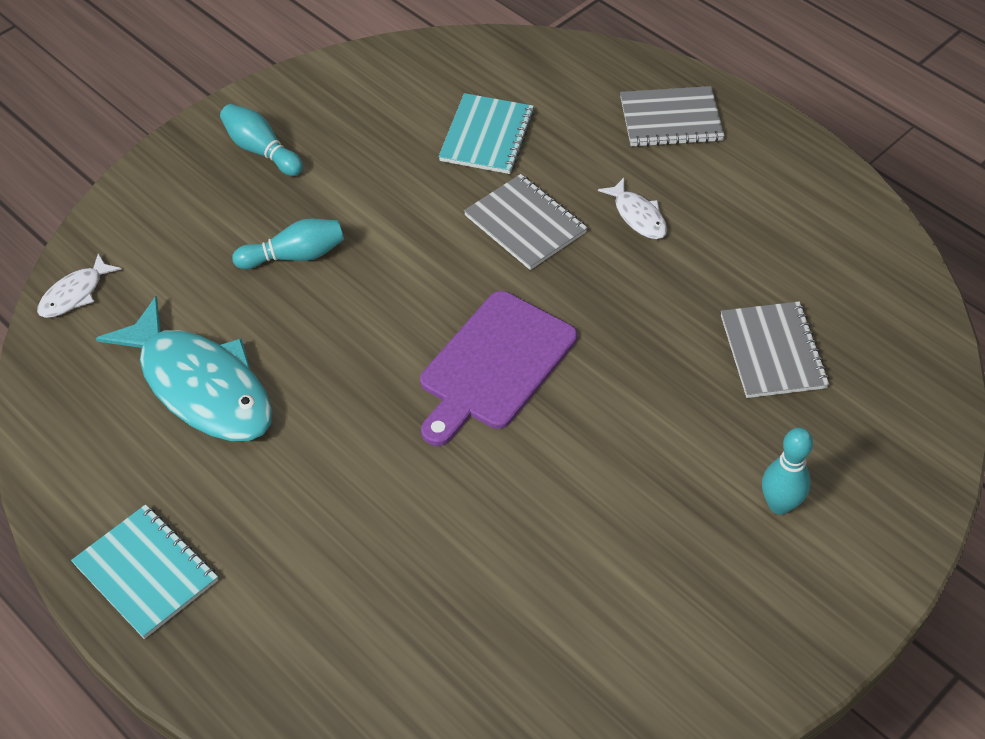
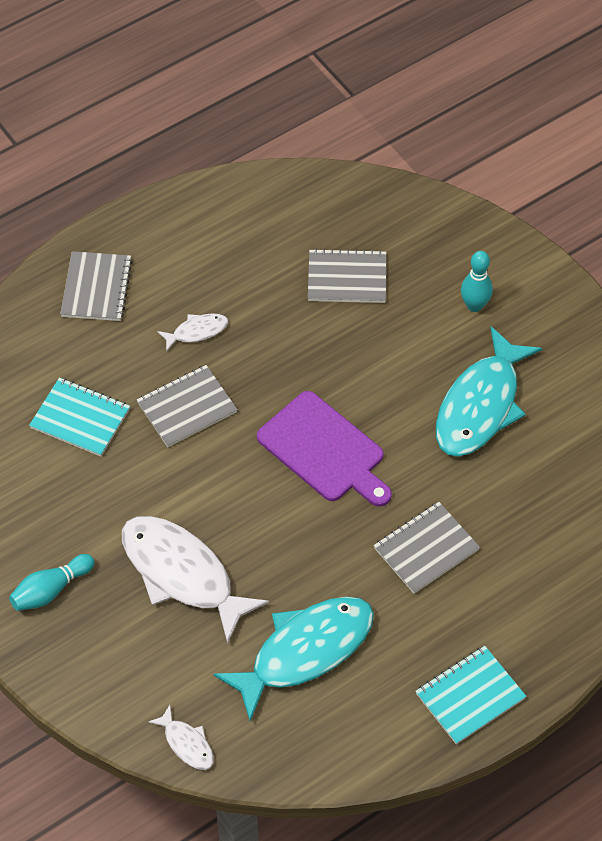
camera: 80 degrees left, 5 degrees up
(294, 256) = (182, 574): turquoise bowling pin -> white fish
(364, 495) = (426, 549): none -> grey notebook
(609, 532) = (480, 405): none -> turquoise fish

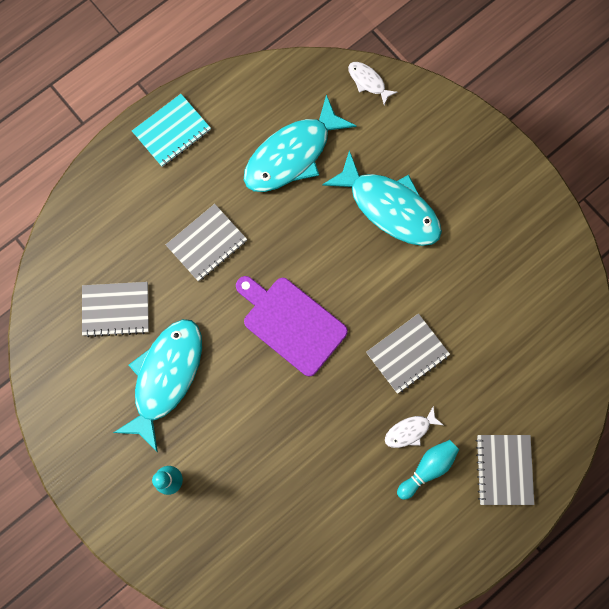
camera: 175 degrees right, 20 degrees up
(51, 590) = (485, 186): turquoise bowling pin -> turquoise bowling pin (427, 468)
(80, 419) = (492, 335): turquoise notebook -> none
(182, 574) = (389, 207): white fish -> turquoise fish
(347, 278) = (285, 500): grey notebook -> grey notebook (116, 309)

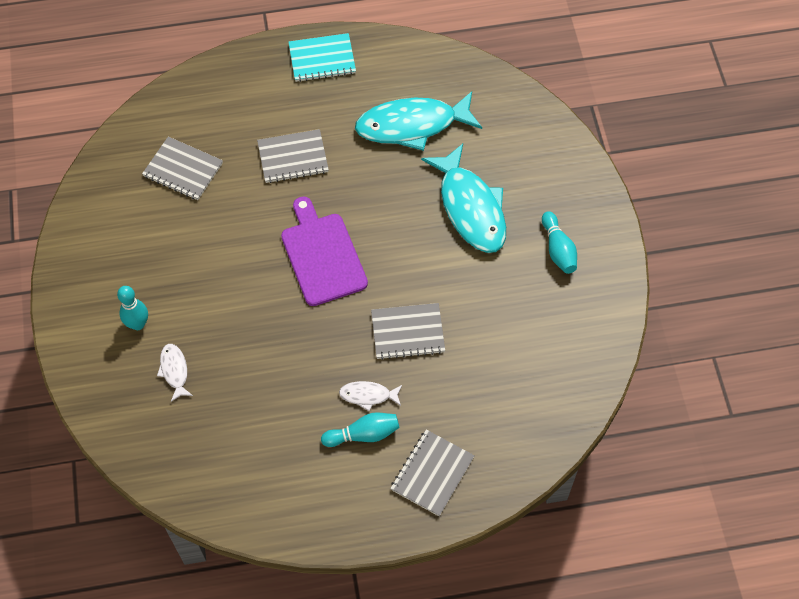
camera: 30 degrees right, 15 degrees down
(166, 377) = (188, 242): turquoise fish -> none
(368, 82) = (517, 101): white fish -> white fish (174, 371)
(485, 206) = (558, 249): none -> turquoise bowling pin

